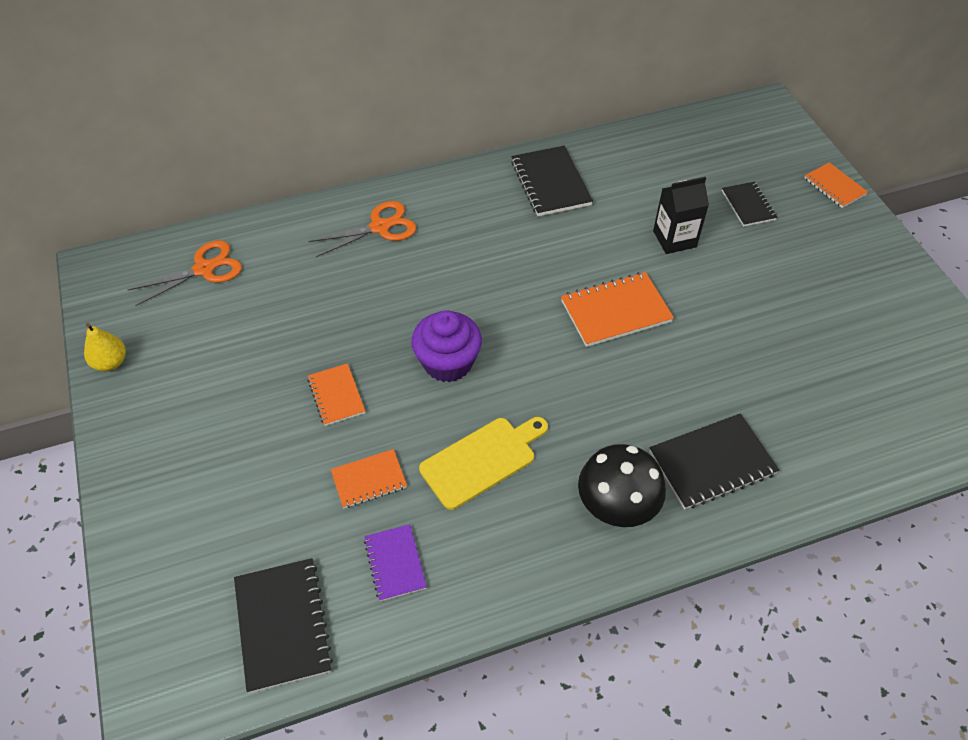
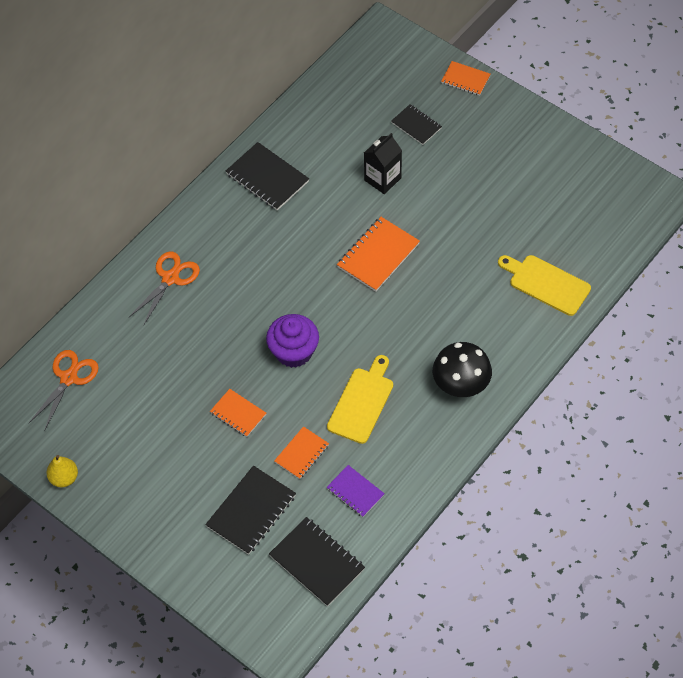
camera: 30 degrees left, 5 degrees up
(712, 463) = (500, 326): black notebook -> black notebook (251, 511)
(804, 443) = (546, 283): none -> yellow cutting board

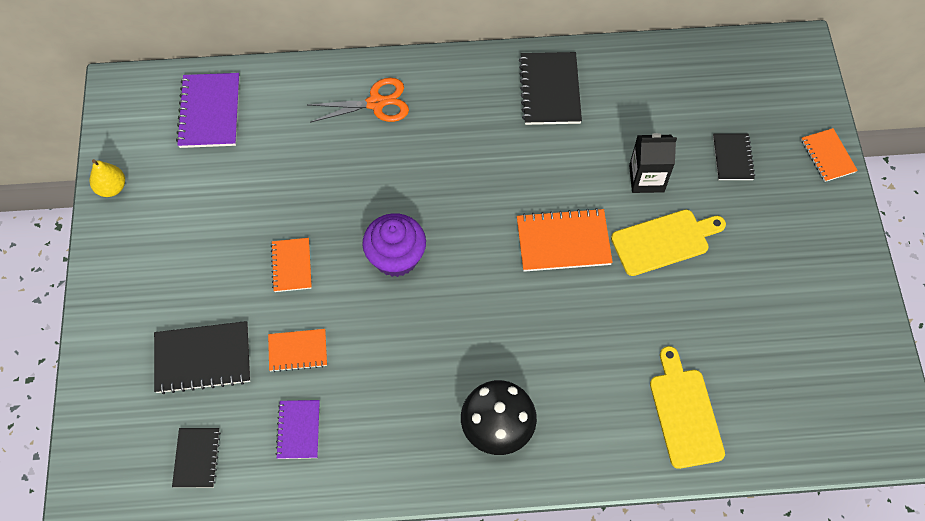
camera: 45 degrees right, 5 degrees up
(69, 378) = (210, 112): orange scissors -> purple notebook
(317, 562) = (197, 458): black notebook -> black notebook, size x0.62
(362, 402) = (397, 357): yellow cutting board -> yellow cutting board (664, 241)

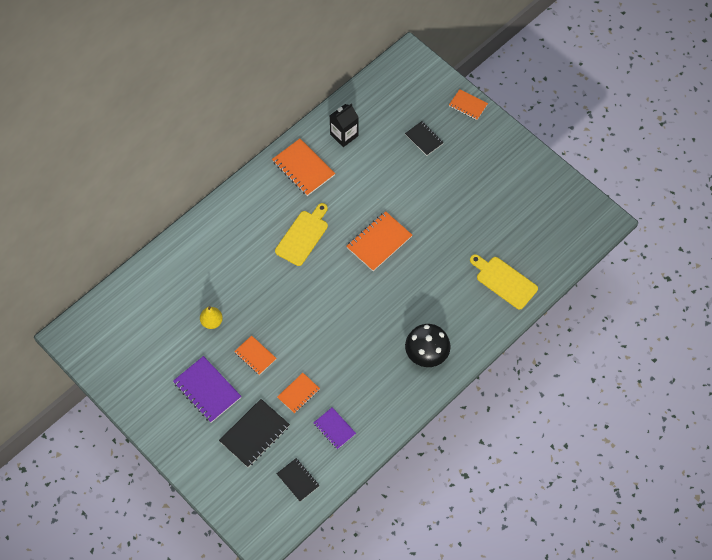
camera: 40 degrees left, 0 degrees up
(111, 188) = (119, 390): yellow pear -> yellow pear (212, 322)
(210, 112) = (132, 311): purple notebook -> purple notebook (207, 390)
(376, 103) = (219, 241): orange scissors -> none
(396, 257) = (304, 311): purple cupcake -> none
(550, 90) = (303, 168): black notebook -> orange notebook
(646, 178) = (391, 180): black carton -> black carton (344, 135)
(664, 241) = (427, 206): yellow cutting board -> yellow cutting board (303, 236)

